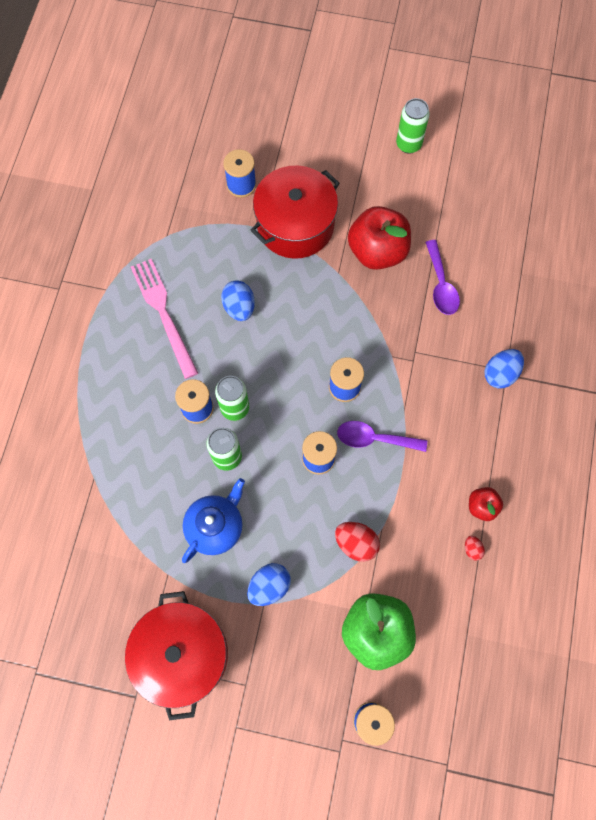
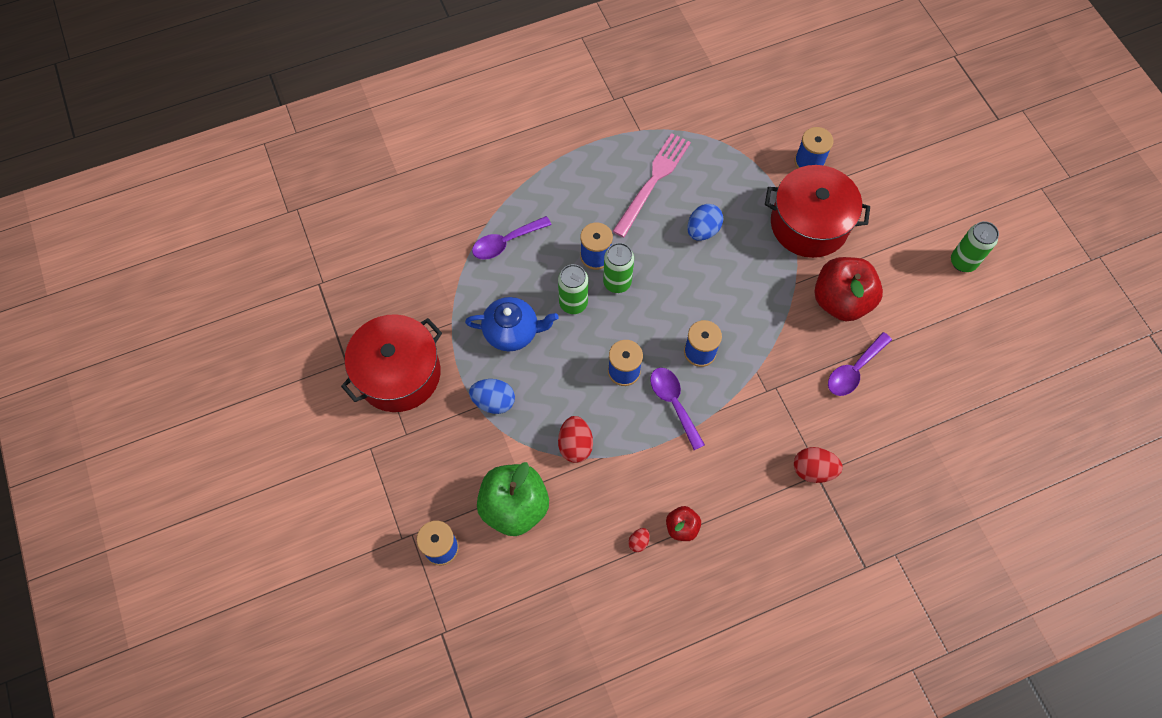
camera: 55 degrees right, 5 degrees down
(125, 474) = (506, 242): none -> purple spoon
(500, 374) = (813, 470): blue egg -> red egg

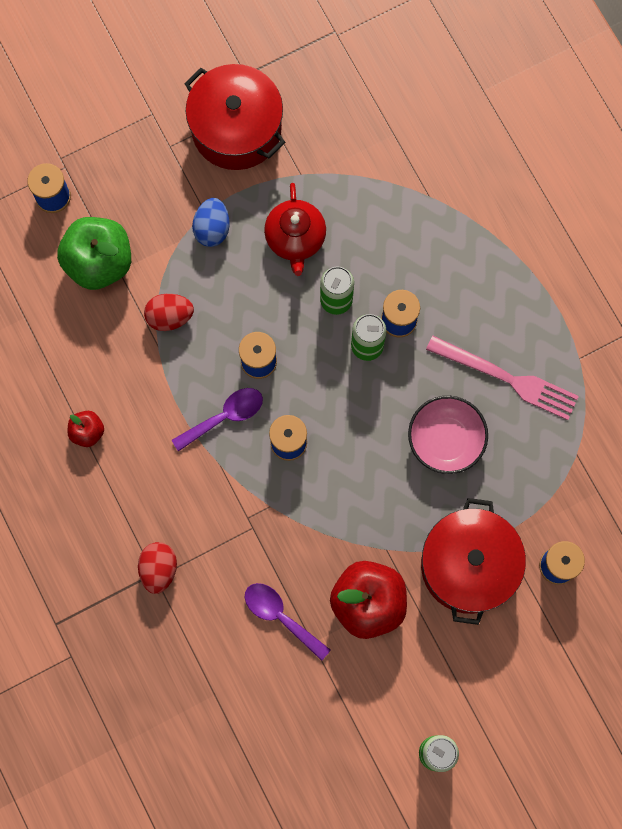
camera: 85 degrees right, 10 degrees up
(506, 242) = (406, 220): purple spoon -> none
(512, 331) = (295, 239): blue teapot -> red teapot
(638, 542) = (69, 389): red egg -> none
(703, 230) = (445, 440): blue egg -> pink bowl

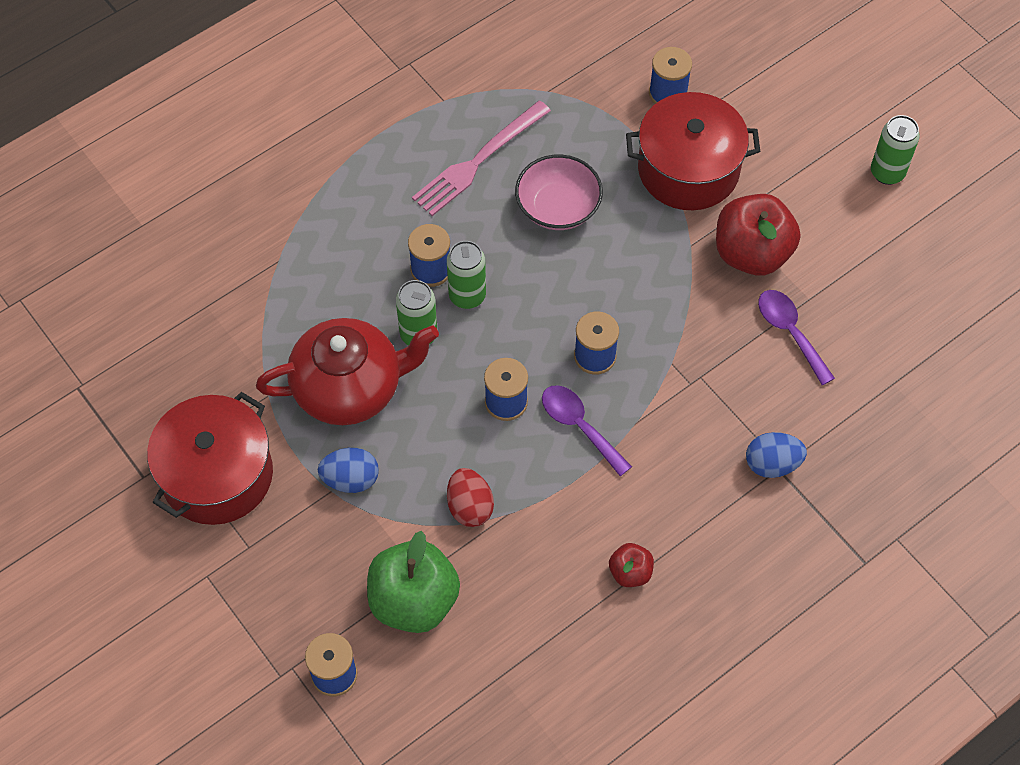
camera: 100 degrees left, 15 degrees down
(159, 569) = (772, 464): red egg -> blue egg
(281, 617) = (790, 333): purple spoon -> purple spoon turned 120 degrees clockwise
(295, 239) = (350, 388): red teapot -> red teapot, size x1.51
(507, 378) = (478, 161): pink fork -> pink fork turned 150 degrees counterclockwise

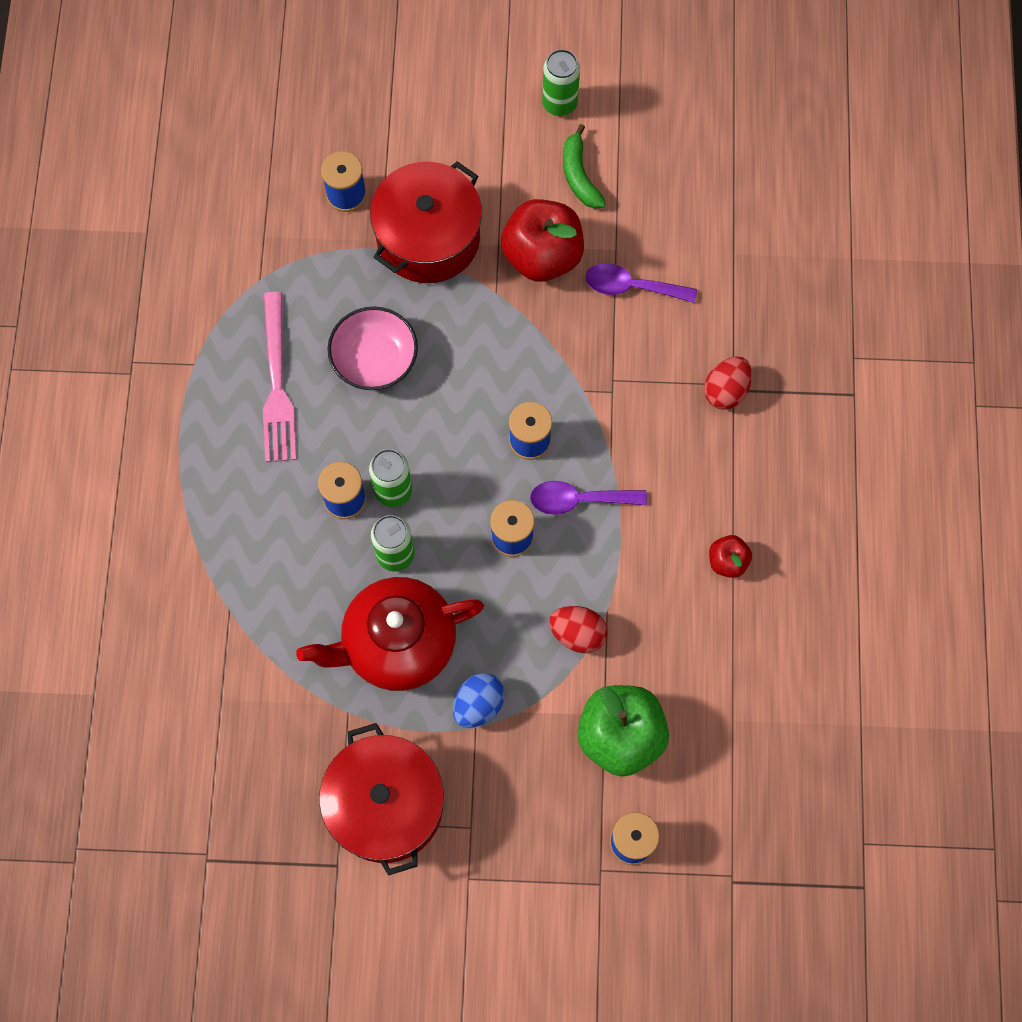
camera: 50 degrees left, 10 degrees up
(350, 388) = (397, 643): red teapot -> red teapot turned 135 degrees counterclockwise
(772, 464) = (726, 391): blue egg -> red egg
(843, 229) = (579, 175): none -> green banana

